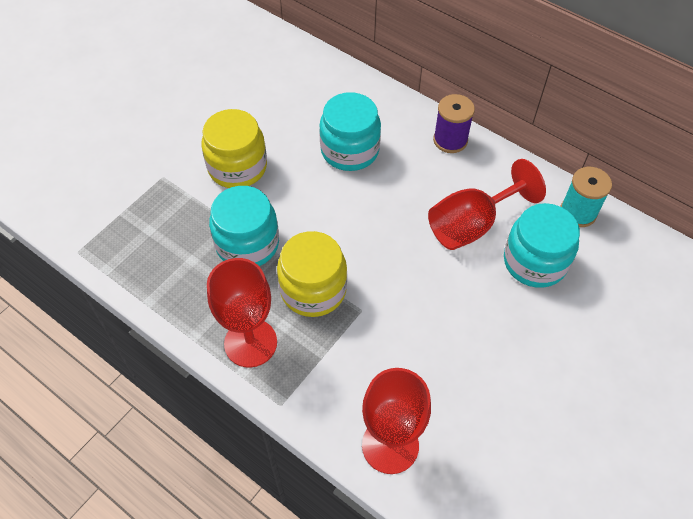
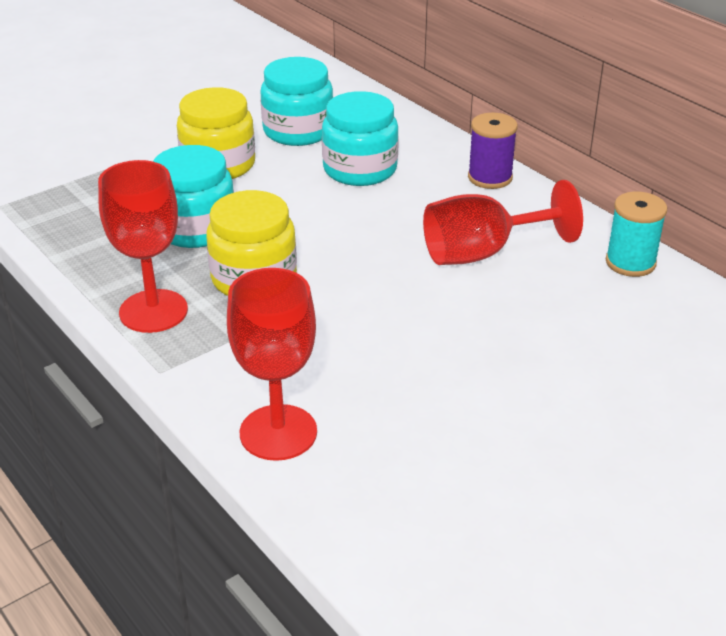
camera: 15 degrees right, 20 degrees down
(535, 262) = (551, 298): turquoise jar -> turquoise jar (298, 131)

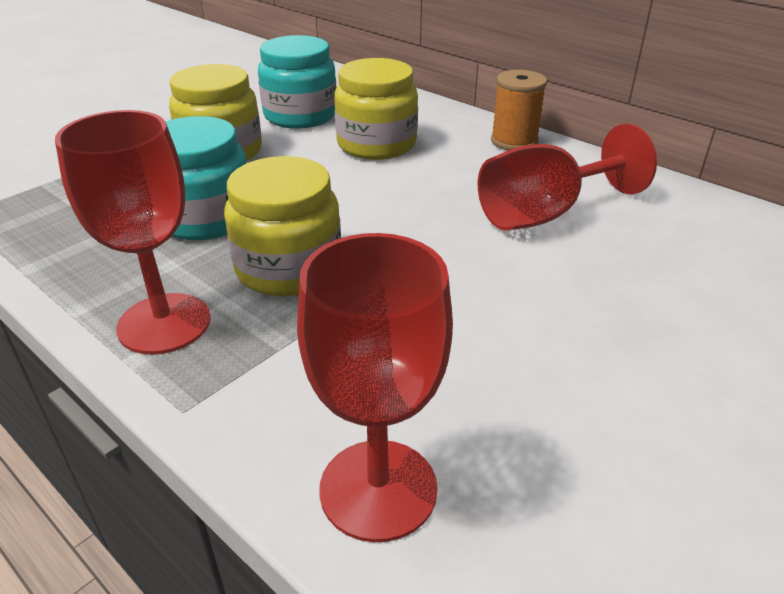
camera: 10 degrees left, 0 degrees up
(360, 169) = (376, 144): turquoise jar -> yellow jar
(490, 178) = (514, 141): purple spool -> orange spool
(630, 263) = (706, 209): turquoise spool -> none

